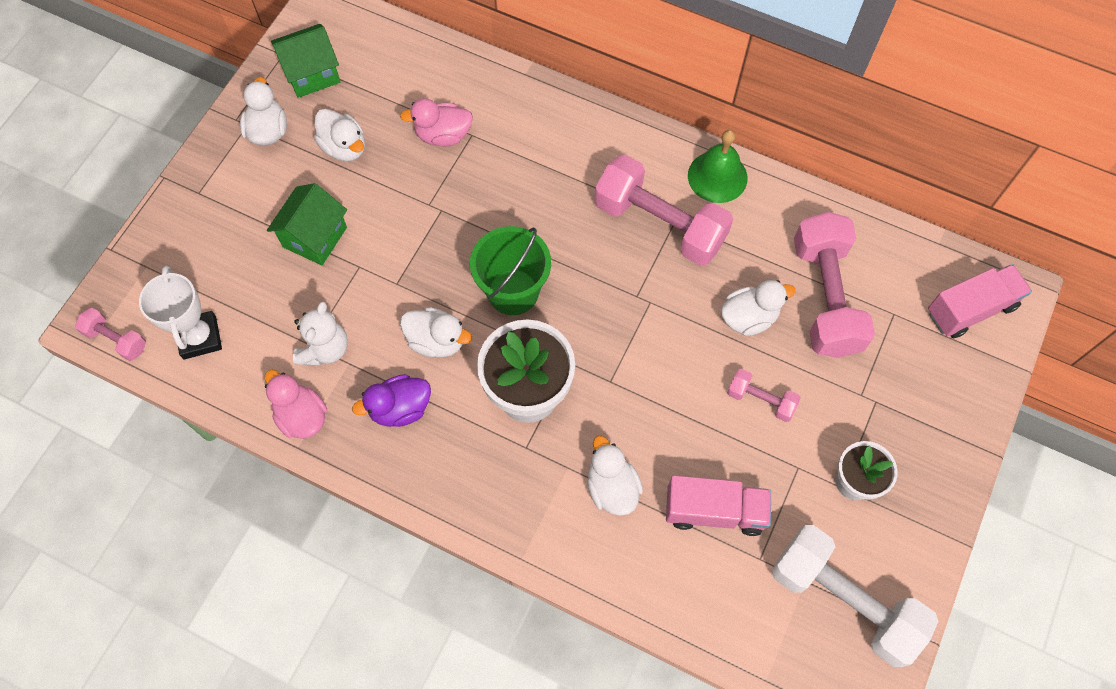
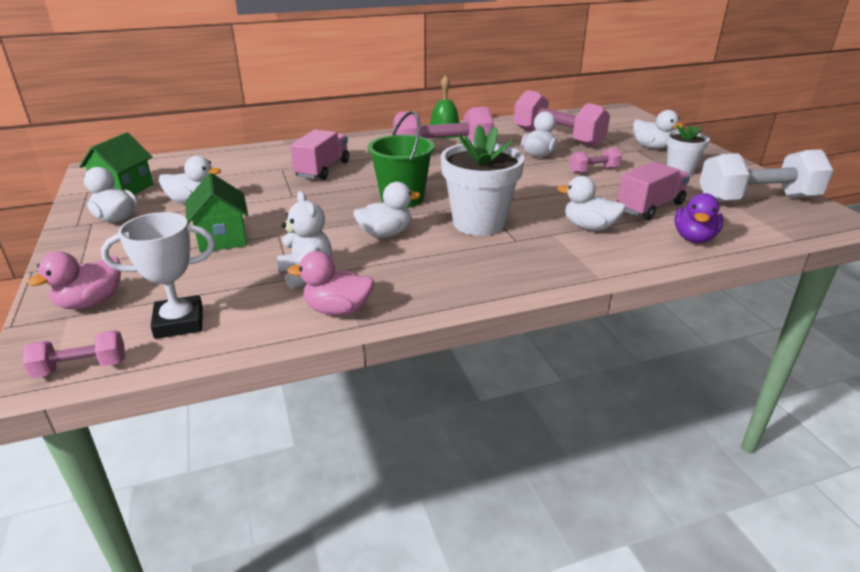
camera: 45 degrees left, 35 degrees down
(200, 337) = (179, 322): white trophy -> white trophy turned 45 degrees counterclockwise
(400, 408) = (408, 268): purple duck -> purple duck (694, 238)
(443, 135) = (262, 174): pink duck -> pink duck (91, 302)
(903, 410) = (651, 147): none -> white duck
(970, 309) = (616, 118): pink truck -> pink truck (323, 169)

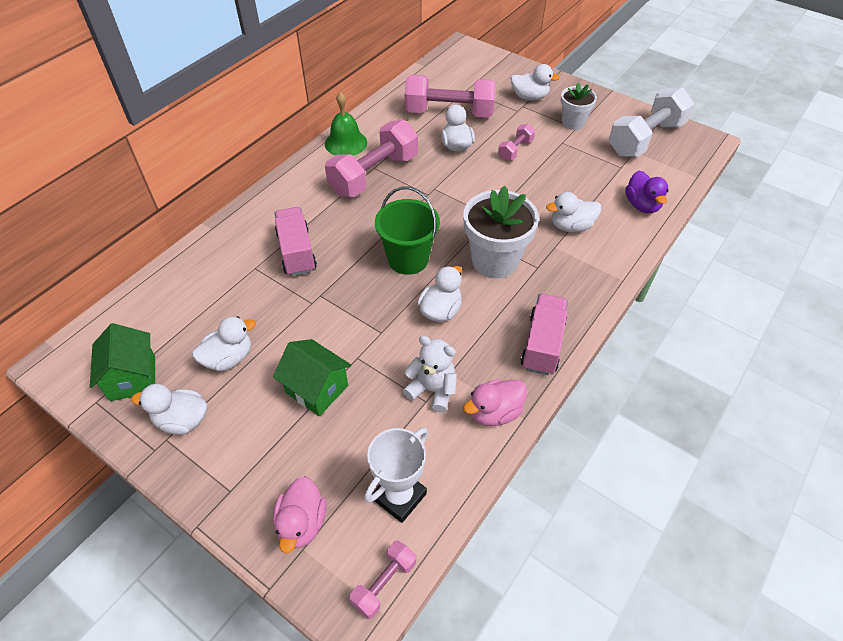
camera: 35 degrees left, 20 degrees up
(650, 207) = (589, 181): pink truck -> pink truck (542, 344)

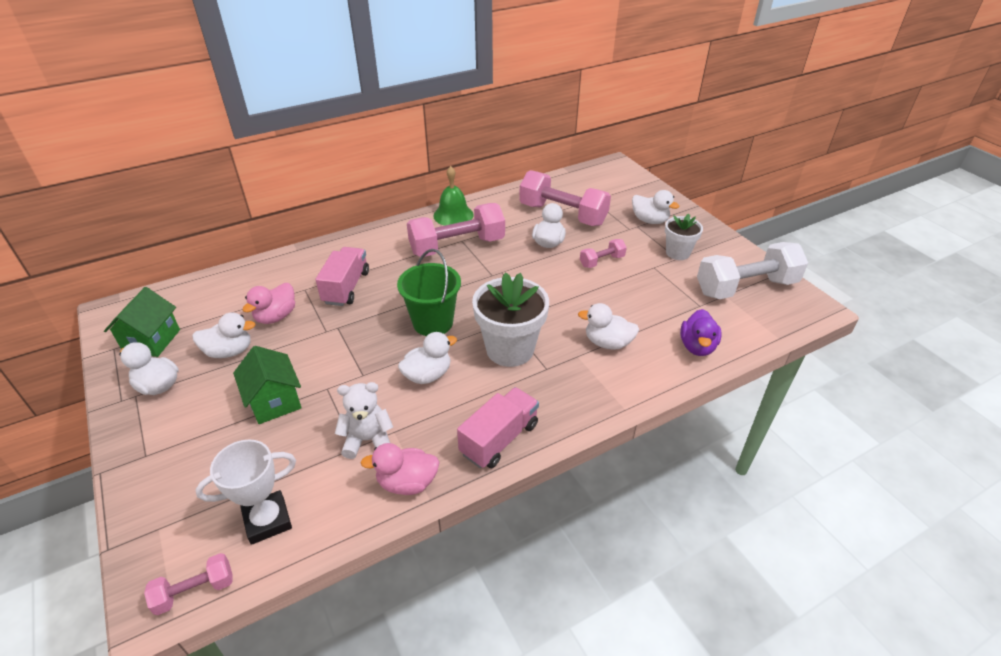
camera: 25 degrees right, 10 degrees down
(302, 523) = (175, 507): pink duck -> pink duck (276, 316)
(432, 390) = (368, 440): white teddy bear -> white teddy bear turned 60 degrees counterclockwise

